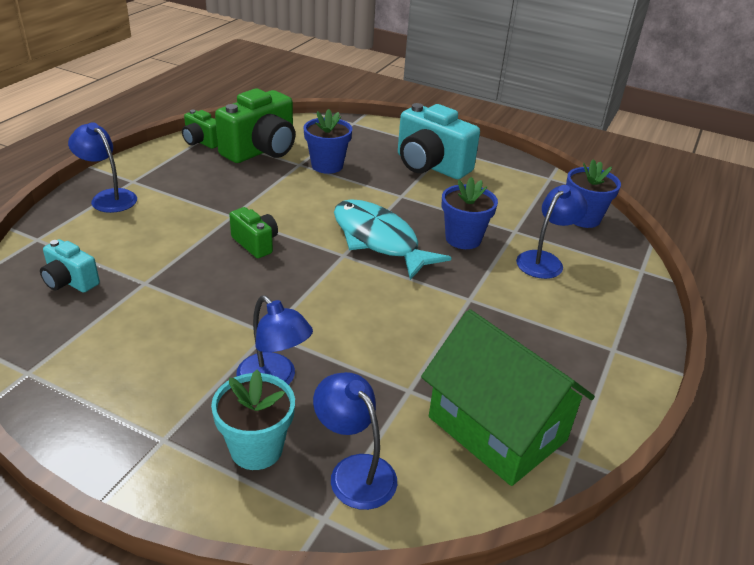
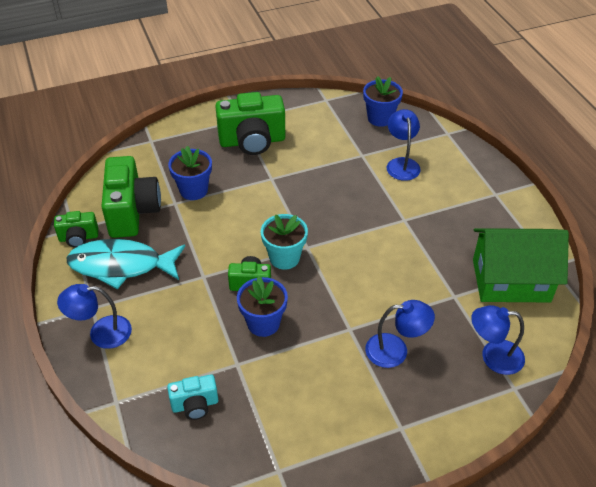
camera: 45 degrees left, 10 degrees up
(256, 449) = (444, 389): turquoise flower pot -> turquoise flower pot (284, 258)
(378, 240) = (309, 221): turquoise fish -> turquoise fish (121, 266)
(430, 166) = (252, 141): turquoise camera -> green camera
(463, 239) = (346, 182): blue flower pot -> blue flower pot (263, 323)

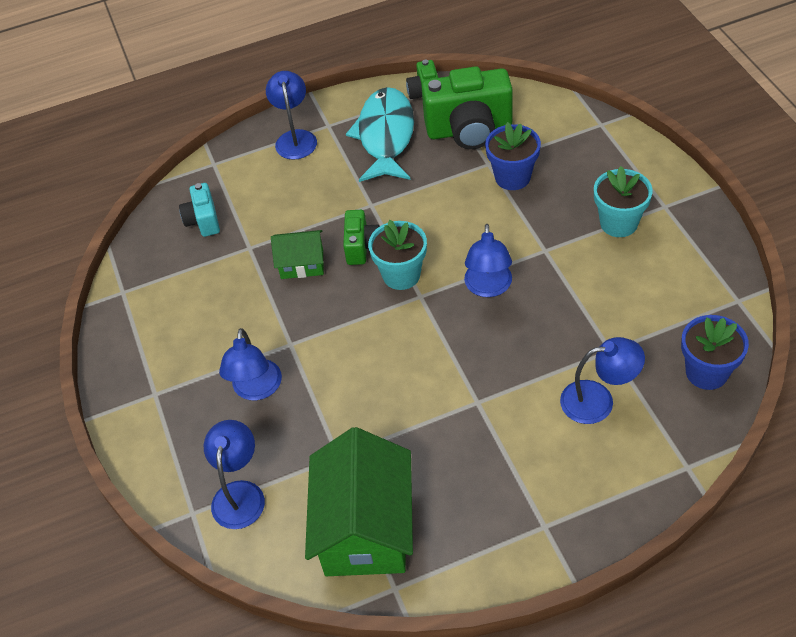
camera: 95 degrees right, 5 degrees up
(252, 141) = (618, 223): green camera -> turquoise flower pot
(263, 323) = (302, 264): blue flower pot -> green house
(303, 209) = (488, 287): none -> blue lamp

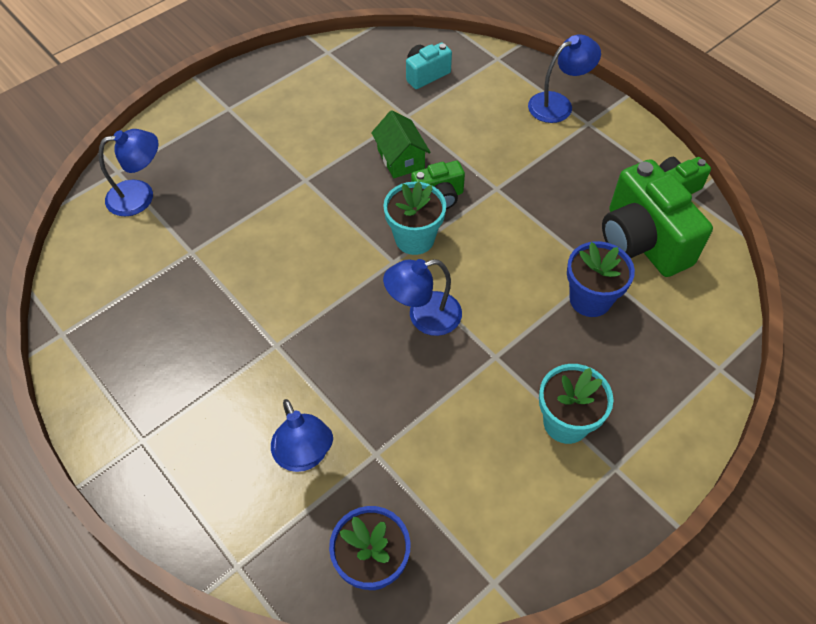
camera: 65 degrees right, 5 degrees up
(256, 389) = (249, 172): blue lamp -> none
(365, 528) = (119, 294): green house -> none
(385, 136) = (596, 172): turquoise fish -> none

